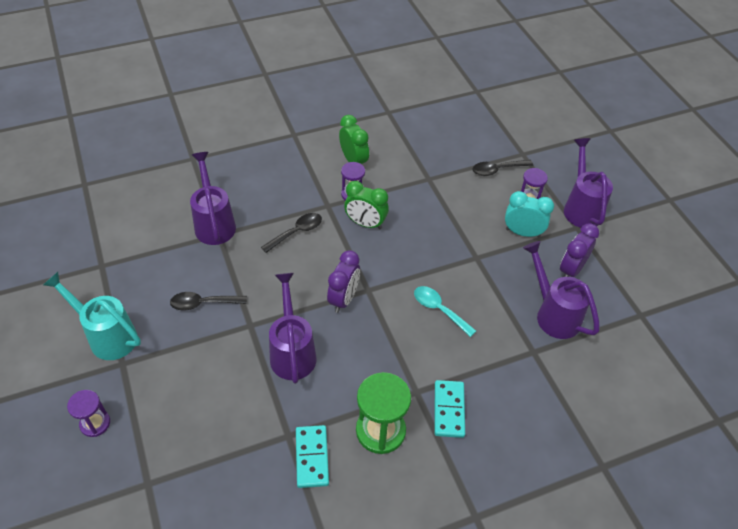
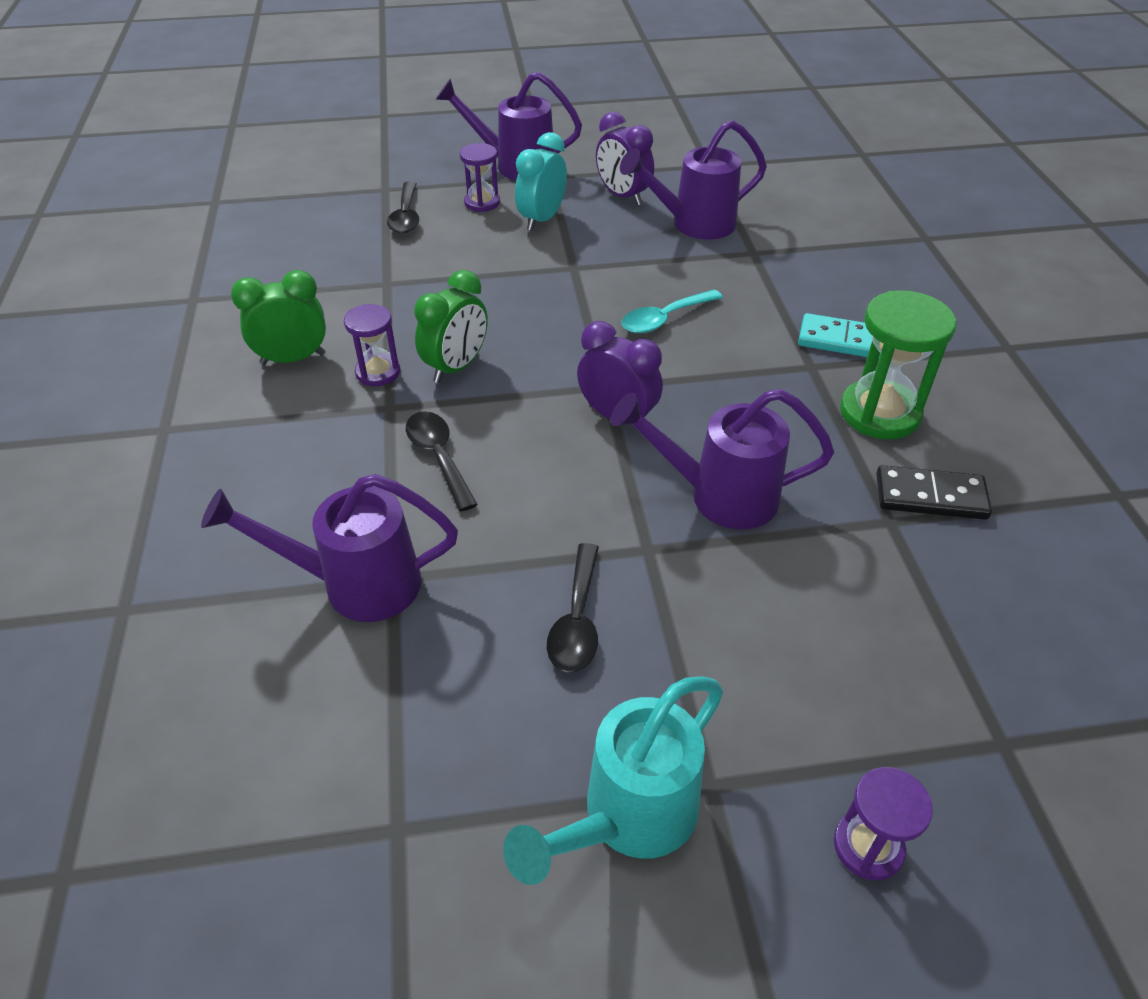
camera: 75 degrees left, 5 degrees down
(312, 457) = (930, 496): turquoise domino -> black domino

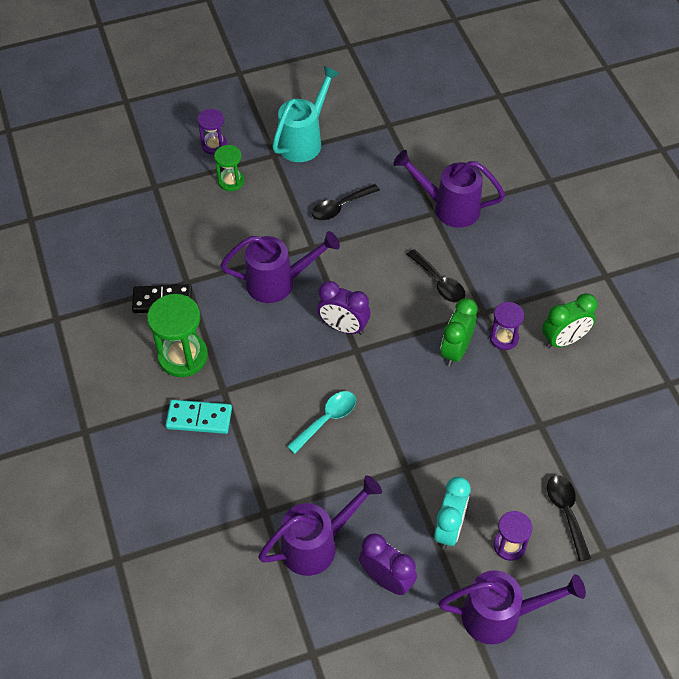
camera: 170 degrees right, 10 degrees up
(356, 584) = (449, 207): purple watering can -> purple watering can turned 150 degrees counterclockwise
(577, 620) = (340, 207): black spoon -> black spoon turned 120 degrees counterclockwise
(817, 726) = (231, 181): none -> green hourglass

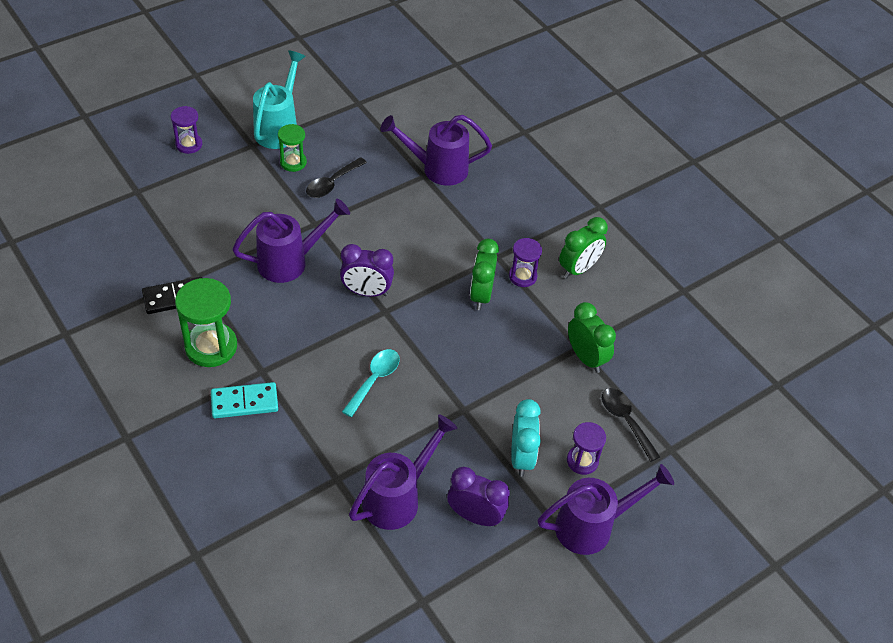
camera: 20 degrees left, 5 degrees down
(231, 181) = (215, 175): green hourglass -> green hourglass (293, 162)
(439, 282) = (447, 237): black spoon -> none
(544, 437) = (586, 357): none -> green clock

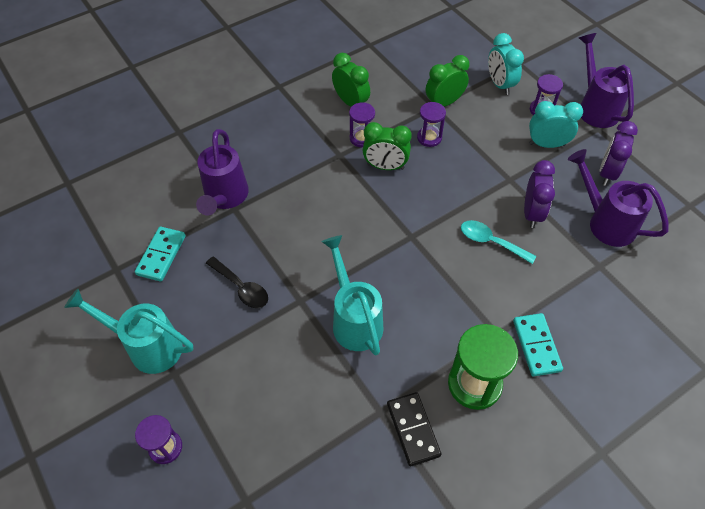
camera: 85 degrees left, 5 degrees up
(290, 262) = (354, 320): purple watering can -> turquoise watering can
(293, 162) = (206, 327): green hourglass -> none
(366, 292) = (389, 251): purple clock -> purple clock (532, 213)
(371, 129) = (161, 255): none -> turquoise domino
(526, 338) = (429, 138): none -> purple hourglass
(625, 421) = (500, 84): black spoon -> turquoise clock

